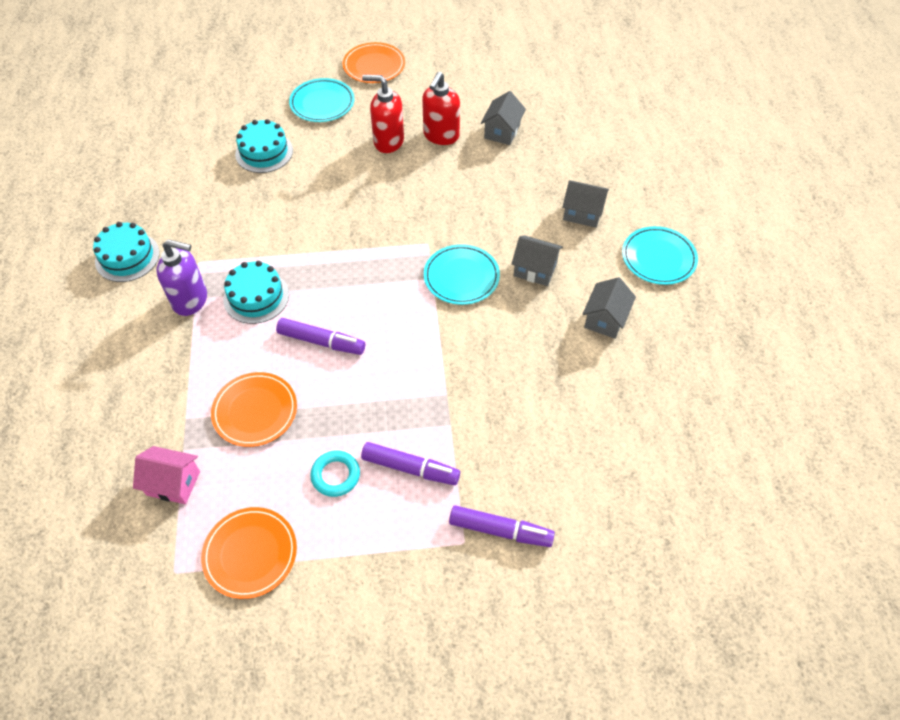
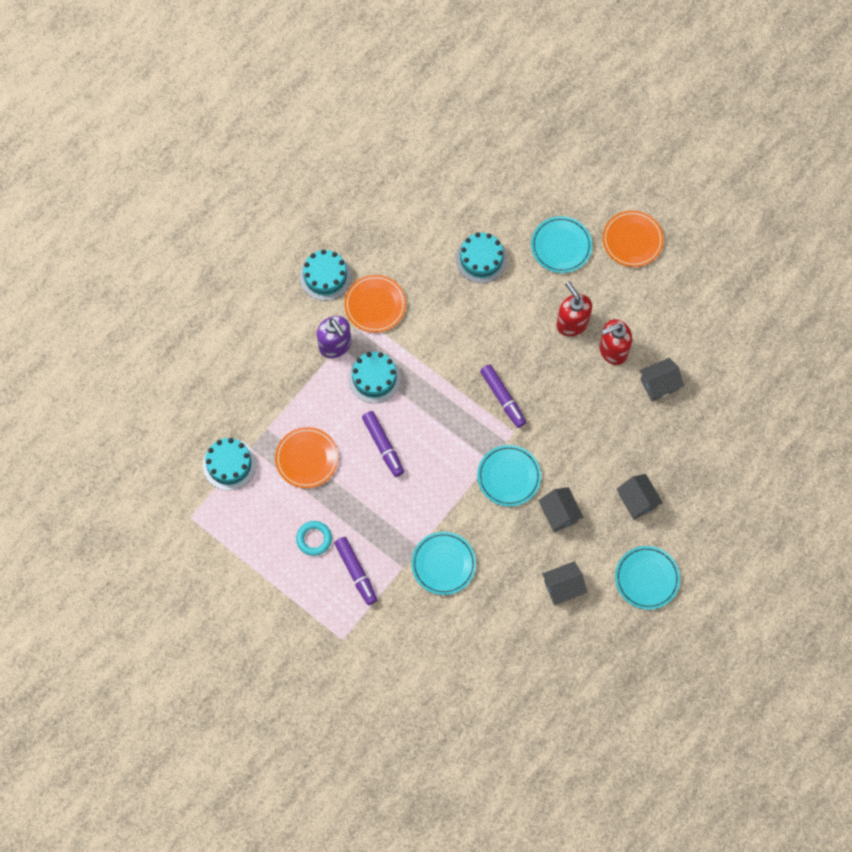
camera: 45 degrees right, 15 degrees up
(173, 483) = (229, 464): pink house -> turquoise cake
(250, 553) = (234, 542): orange plate -> orange plate (375, 305)
(484, 389) = (443, 564): none -> turquoise plate
(500, 530) = (367, 651): purple marker -> purple marker (503, 398)

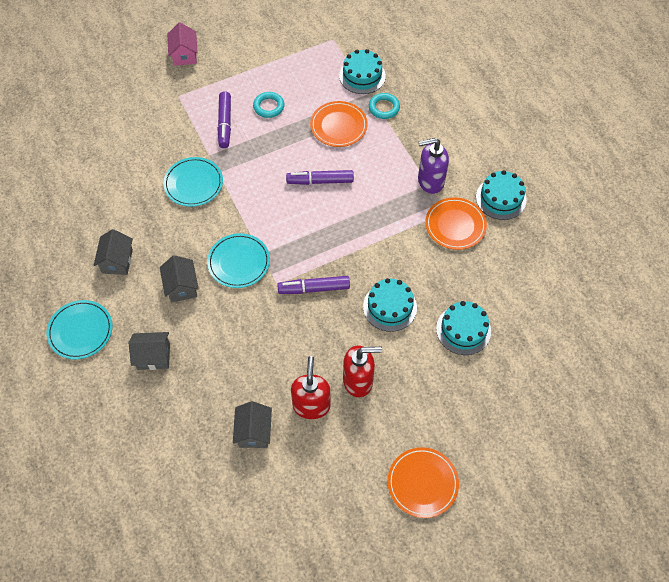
camera: 115 degrees right, 10 degrees down
(263, 425) = (384, 108): none -> turquoise ring
(283, 664) = (184, 55): none -> pink house
(356, 572) = (225, 123): purple marker -> purple marker turned 90 degrees counterclockwise
(374, 378) = (385, 198): turquoise cake -> turquoise cake (390, 307)
(559, 514) = (182, 287): grey house -> grey house turned 75 degrees clockwise
(561, 246) = (446, 409): turquoise plate -> none

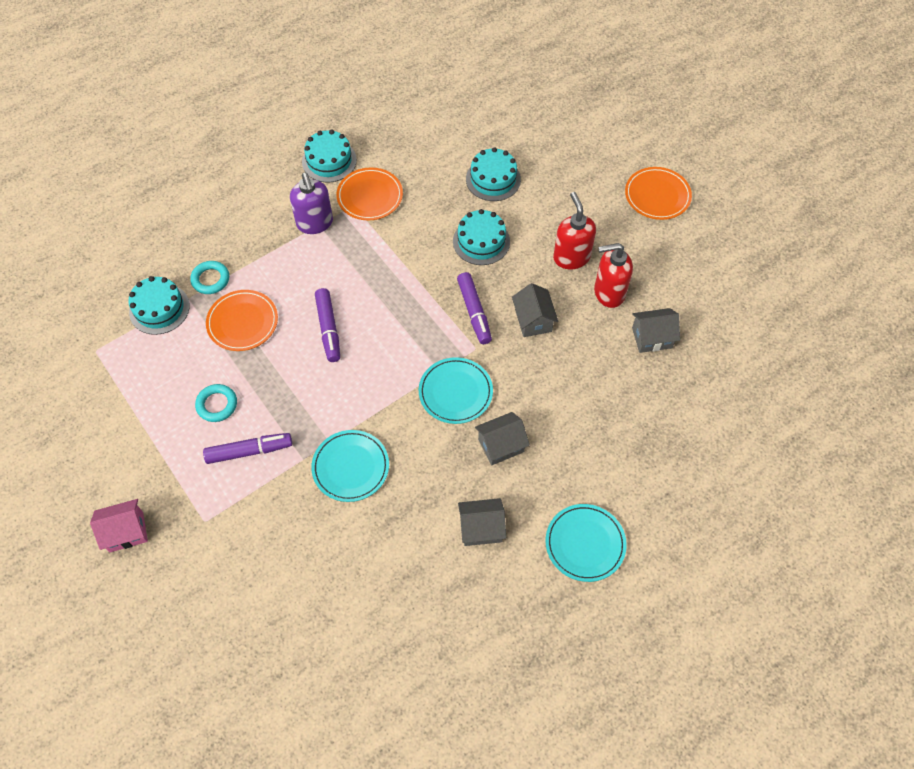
camera: 100 degrees left, 0 degrees up
(153, 356) = (596, 453): grey house -> grey house (533, 320)

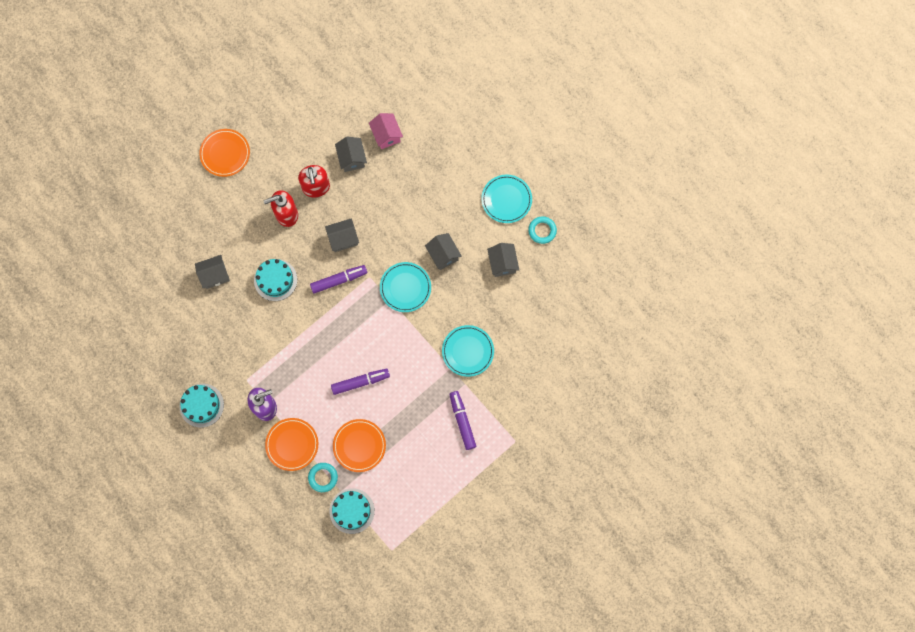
camera: 95 degrees left, 15 degrees up
(126, 532) = (527, 491): pink house -> pink house (386, 135)
(217, 405) = (428, 450): turquoise ring -> turquoise ring (542, 231)
(370, 196) = (236, 368): orange plate -> orange plate (292, 444)
(493, 179) = (214, 275): turquoise cake -> grey house

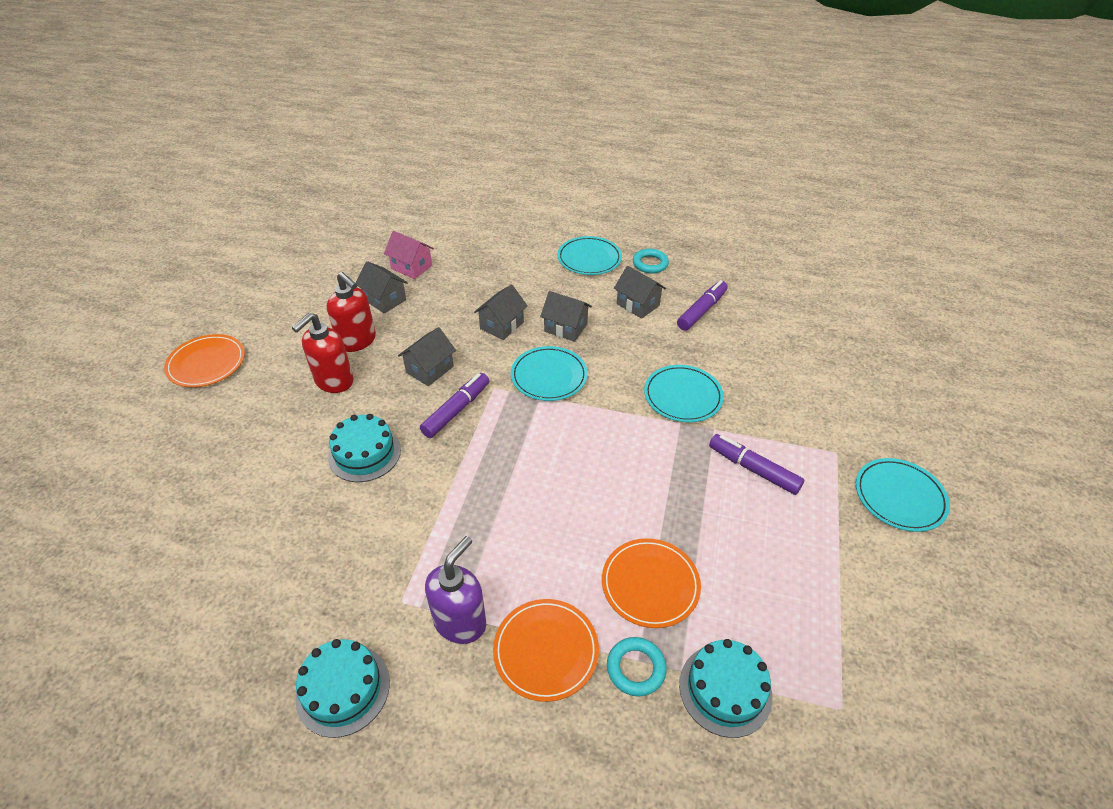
camera: 35 degrees left, 30 degrees down
(214, 275) = (263, 494): grey house -> grey house (502, 325)
(360, 382) = (580, 503): purple marker -> purple marker (701, 311)
(520, 485) = (899, 497): none -> turquoise plate

